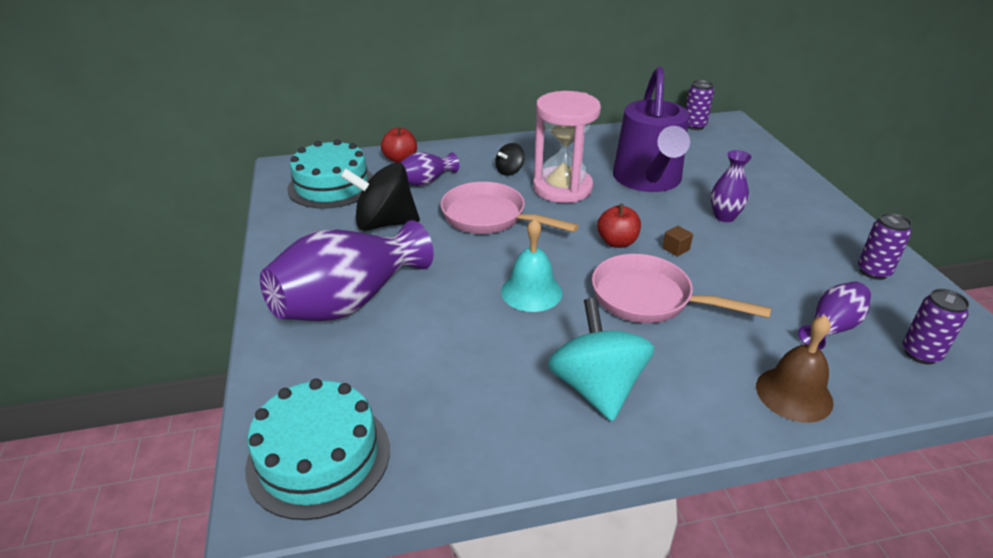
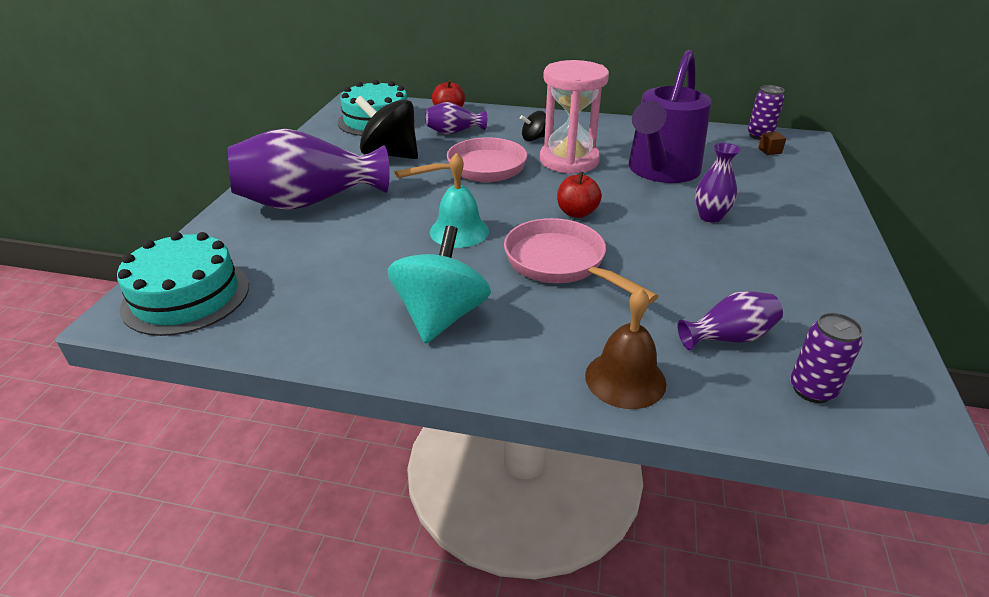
camera: 25 degrees right, 0 degrees up
(489, 217) = (480, 169): pink pan -> pink pan turned 90 degrees clockwise
(676, 249) = (629, 231): brown cube -> brown cube (769, 151)
(873, 271) = (834, 303): purple can -> none

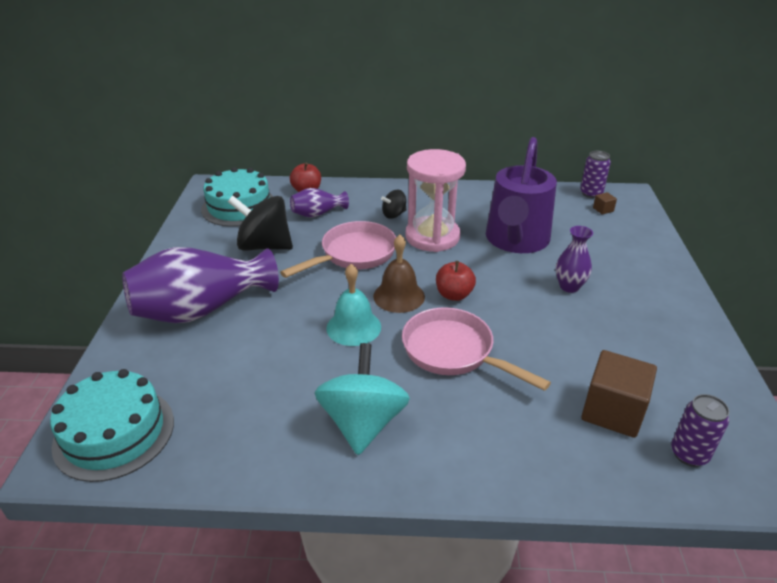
camera: 10 degrees left, 0 degrees up
(625, 379) = (538, 466): brown bell -> brown bell (399, 296)
(728, 337) = (612, 411): purple vase -> brown cube

